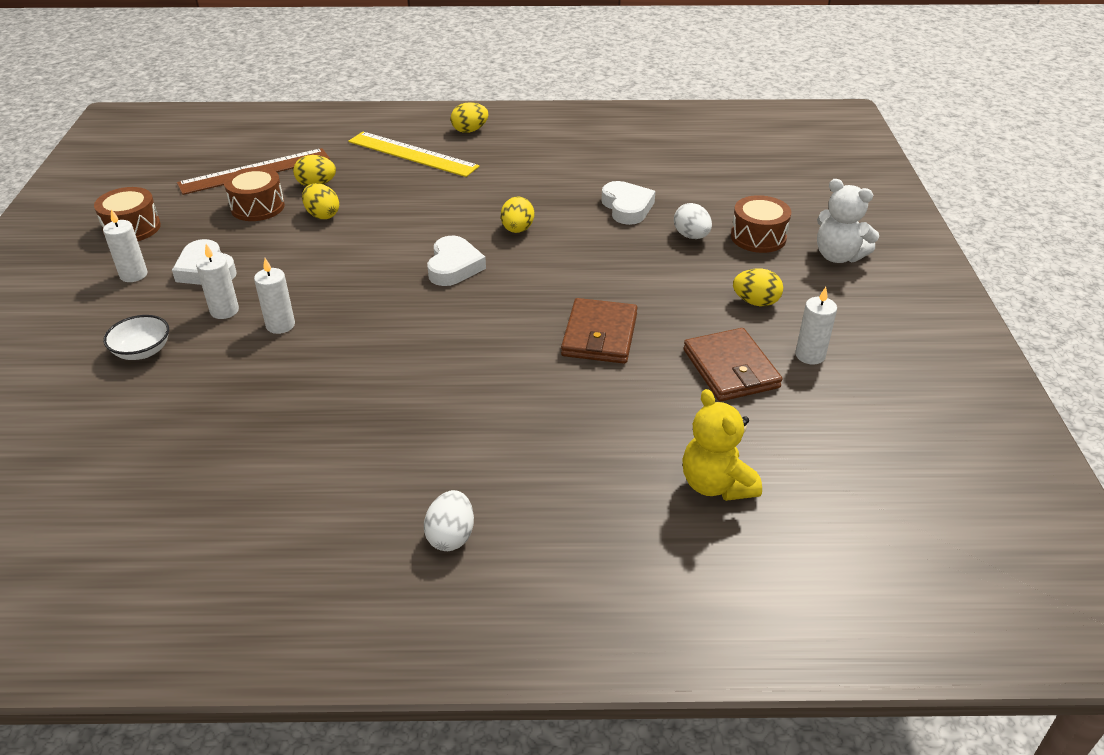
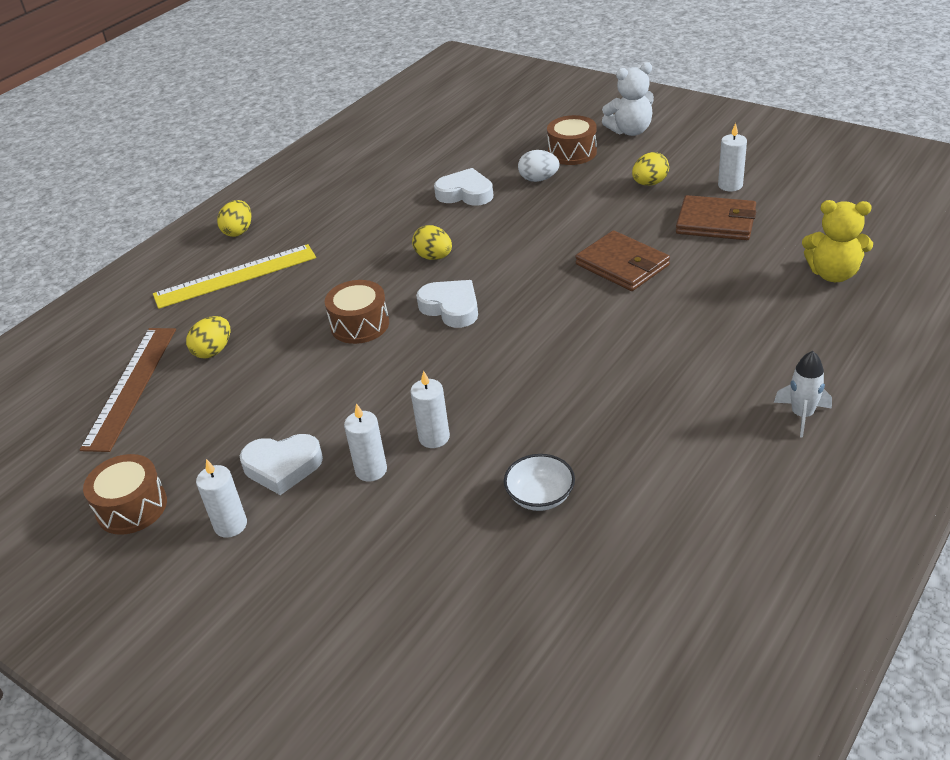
camera: 50 degrees left, 0 degrees up
(142, 351) = (382, 547): white bowl -> white bowl (540, 496)
(257, 207) = (205, 402): brown drum -> brown drum (360, 324)
(322, 215) = (274, 362): yellow egg -> none
(451, 536) = (802, 415): white egg -> white rocket

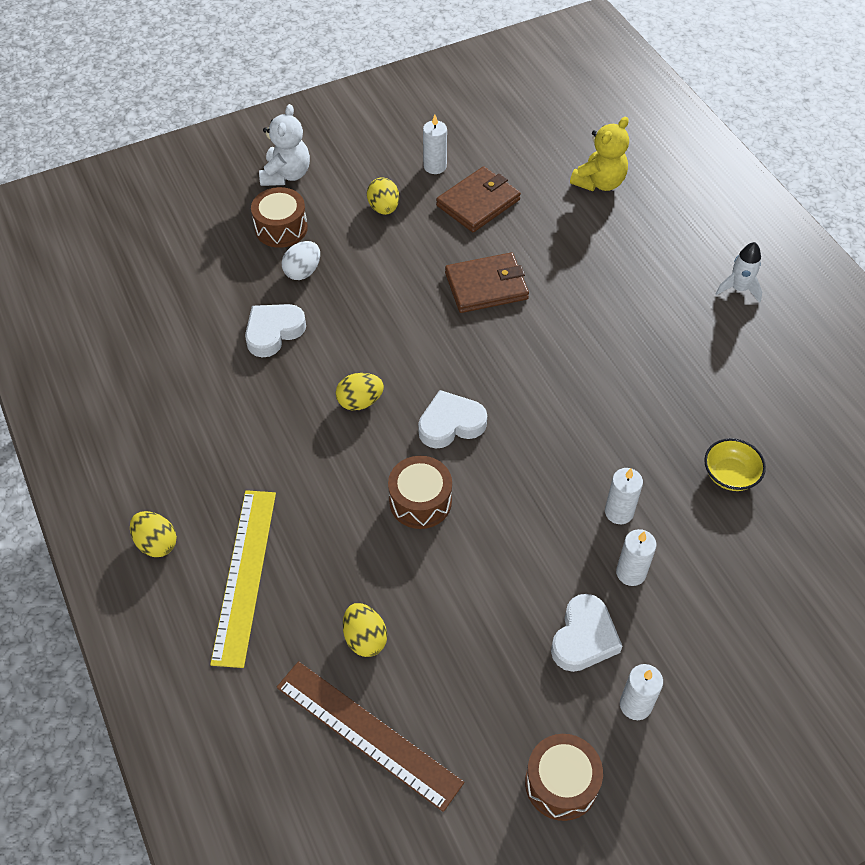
camera: 65 degrees left, 15 degrees up
(540, 496) = (730, 475): white bowl -> yellow bowl

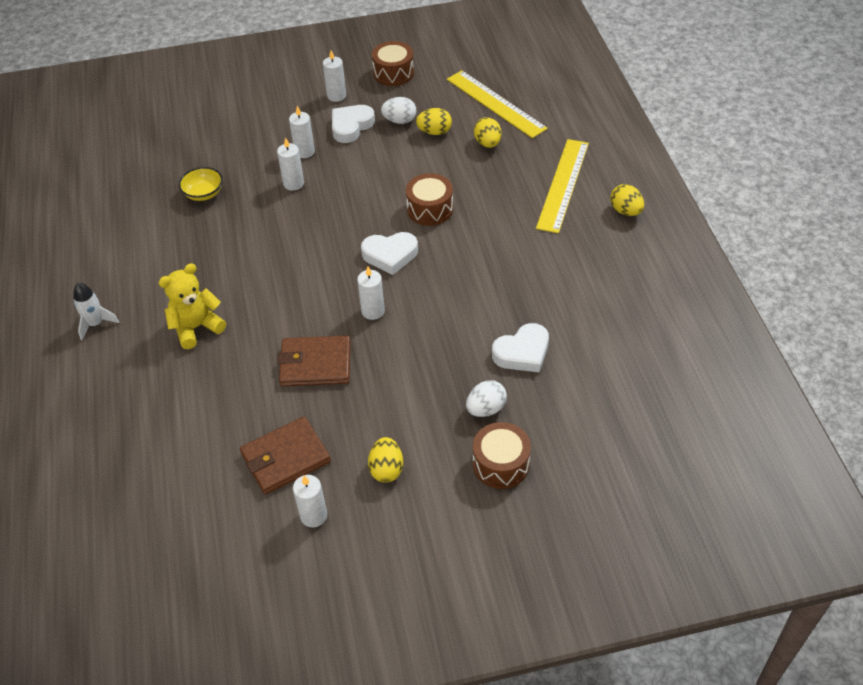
camera: 165 degrees left, 5 degrees down
(286, 175) = (485, 536): white teddy bear -> none
(360, 402) = (457, 282): yellow egg -> yellow egg (434, 132)
(368, 734) = (495, 103): brown ruler -> yellow ruler
(447, 351) = (373, 311): none -> white candle
(513, 664) = (400, 121): none -> white egg
(599, 182) = (149, 460): yellow teddy bear -> yellow teddy bear (196, 327)

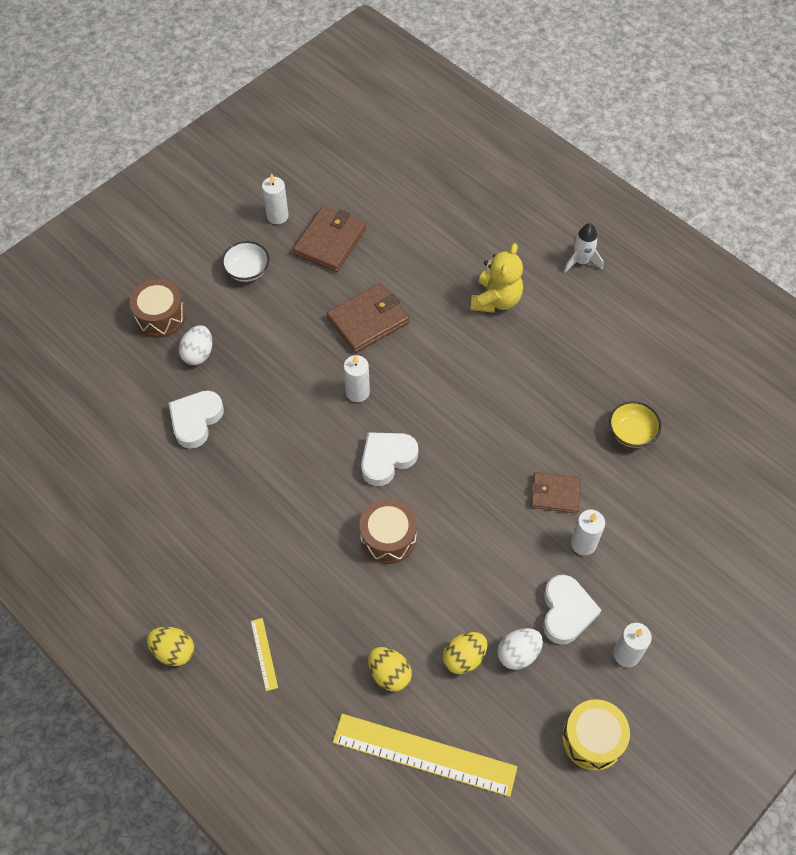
camera: 145 degrees right, 10 degrees up
(293, 183) = (555, 494): white candle -> brown wallet
(386, 469) = (247, 270): yellow egg -> white bowl
(393, 73) = (592, 739): brown drum -> yellow drum
(563, 185) = (264, 654): yellow ruler -> yellow ruler, size x0.42

